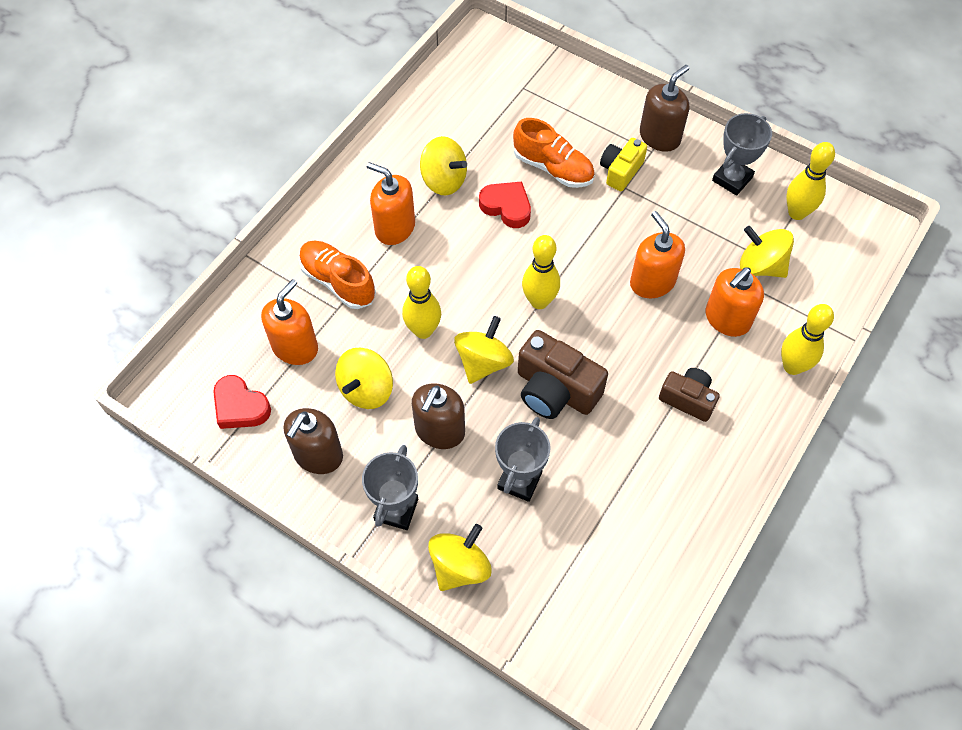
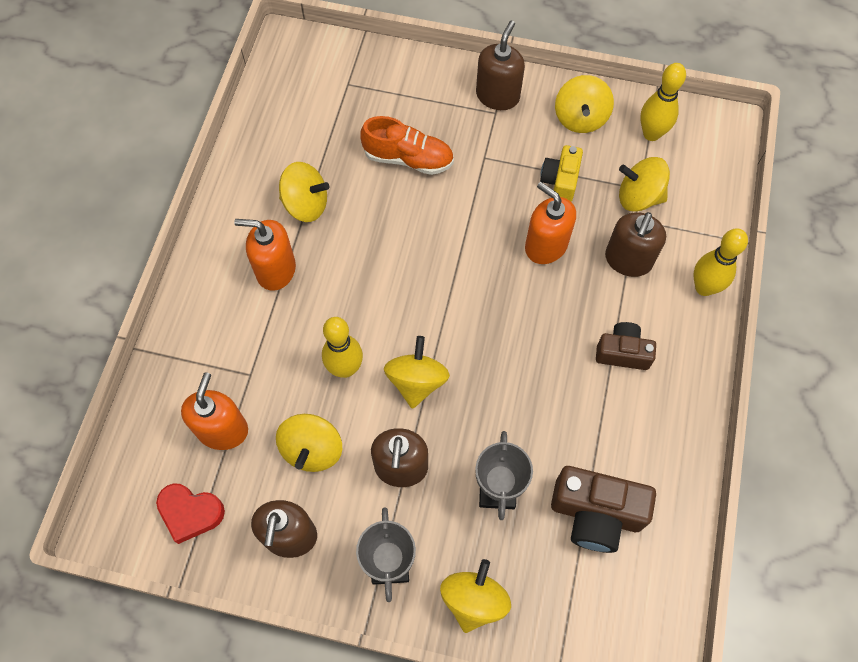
camera: 20 degrees left, 5 degrees up
(338, 281) = (240, 345): orange shoe -> none
(506, 207) = (378, 213): red heart -> none
(539, 301) = (446, 300): yellow bowling pin -> none
(555, 390) = (496, 386): brown camera -> brown camera (595, 514)
(620, 171) = (474, 142): yellow camera -> yellow camera (560, 181)
(727, 319) = (628, 260): orange soap dispenser -> brown soap dispenser
(732, 179) = (580, 118): grey trophy -> yellow spinning top

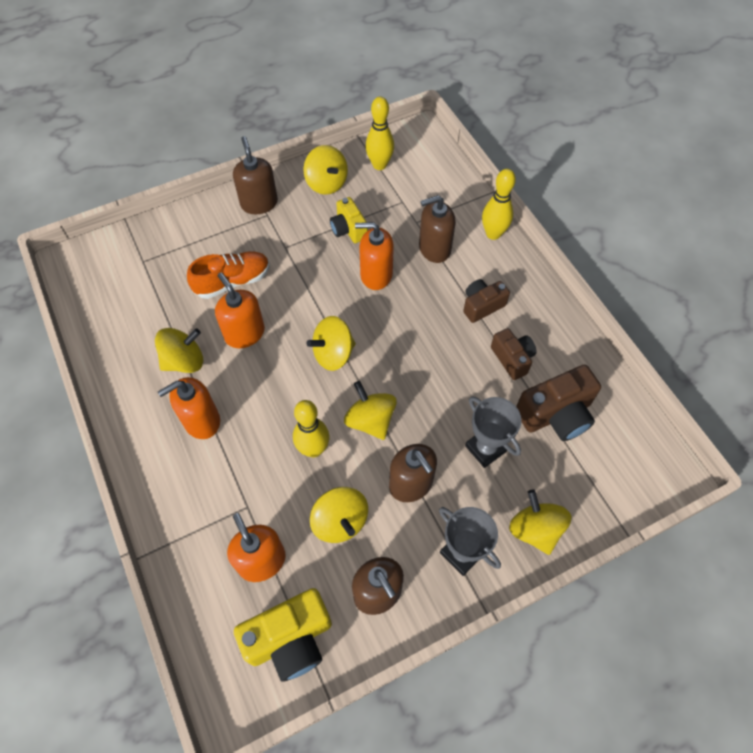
camera: 40 degrees left, 5 degrees down
(190, 513) = (290, 639): red heart -> yellow camera
(377, 216) = (244, 333): none -> orange soap dispenser
(603, 427) = (512, 358): none -> brown camera
(628, 260) = (434, 248): brown soap dispenser -> brown soap dispenser turned 90 degrees clockwise
(639, 197) = (406, 207): yellow spinning top -> yellow spinning top (333, 354)

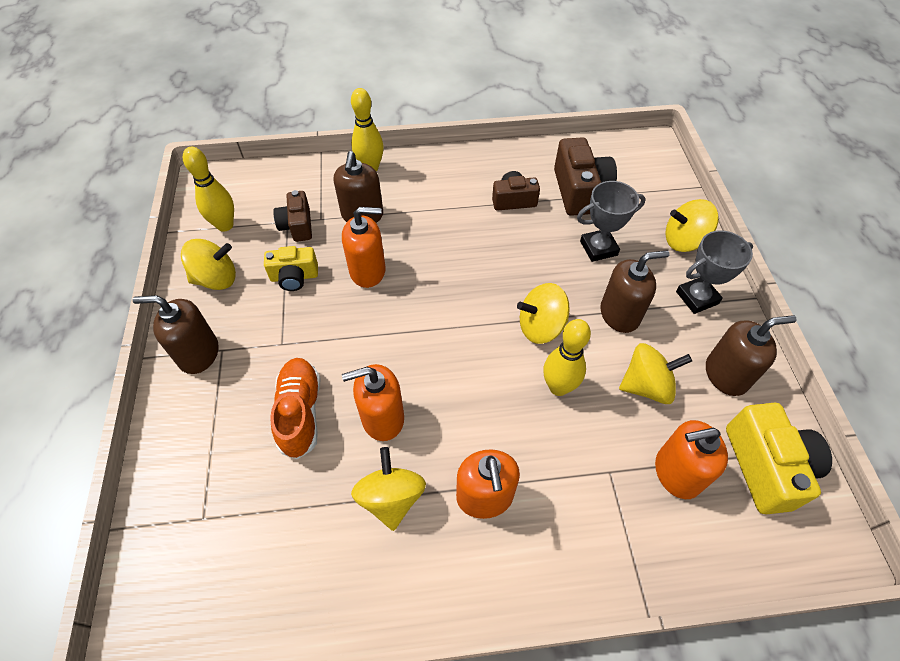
camera: 70 degrees left, 5 degrees down
(333, 354) = (449, 336): yellow spinning top -> none
(376, 275) = (368, 271): orange soap dispenser -> orange soap dispenser turned 120 degrees counterclockwise
(482, 306) = (447, 202): brown camera -> brown camera (297, 226)

